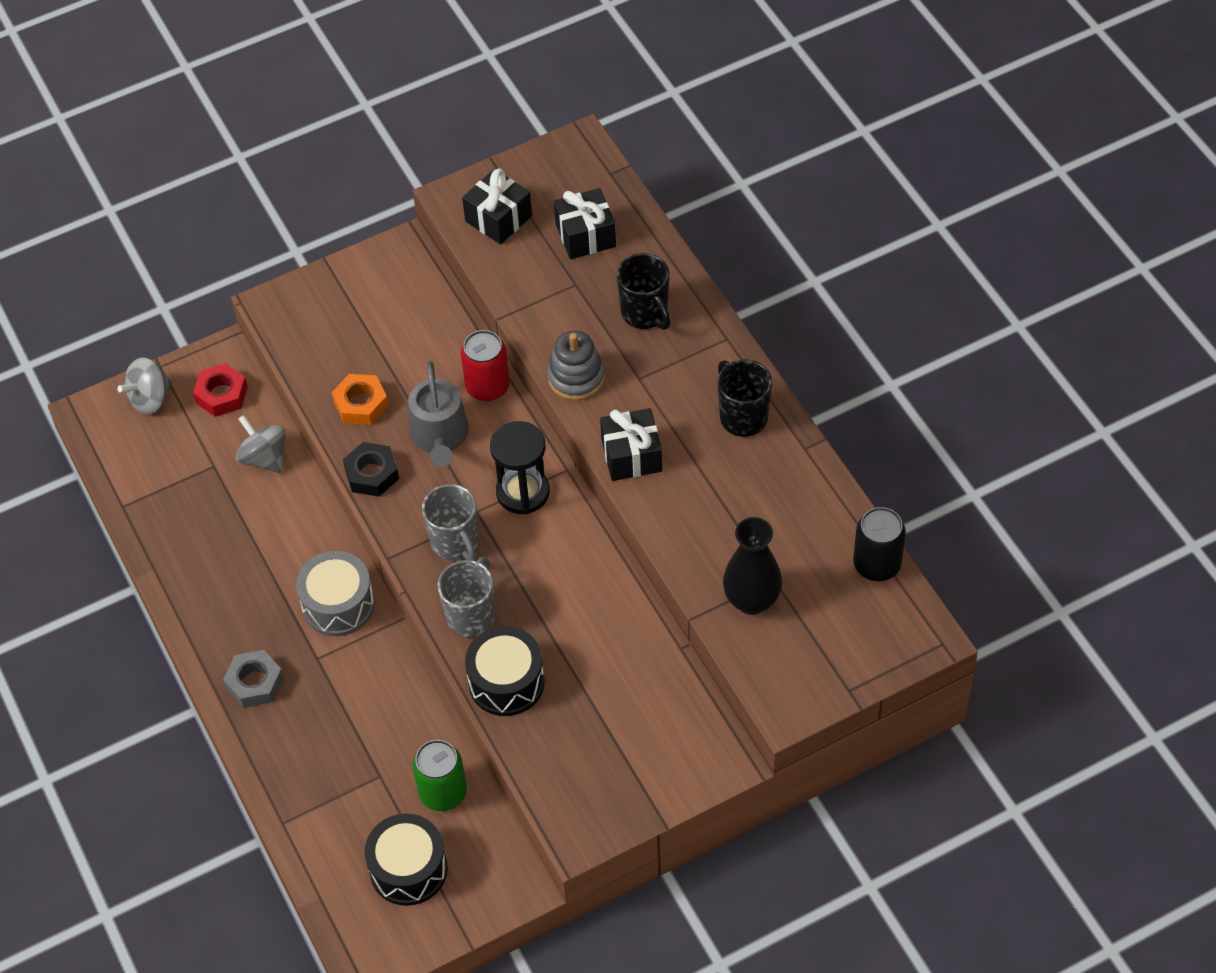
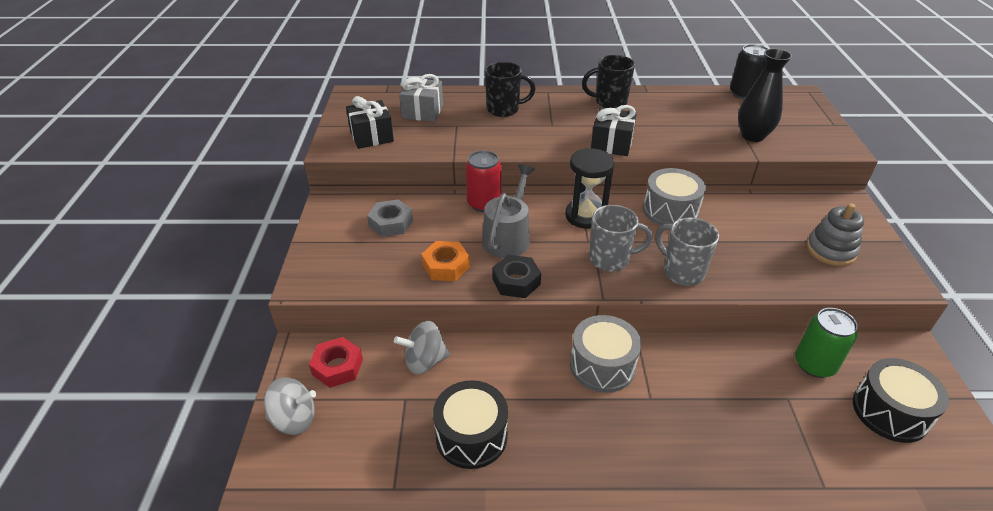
camera: 65 degrees left, 15 degrees down
(150, 399) = (294, 419): grey spinning top -> grey spinning top turned 75 degrees counterclockwise
(255, 683) = (657, 453): grey nut -> grey nut (391, 223)
(440, 436) = (508, 237): grey watering can -> grey watering can turned 90 degrees counterclockwise
(506, 682) = (752, 274): black drum -> black drum (471, 436)
(576, 377) = (531, 145): grey stacking toy -> grey stacking toy (830, 250)
(585, 235) = (422, 111): black gift -> grey gift
(585, 572) = (670, 211): none -> grey drum

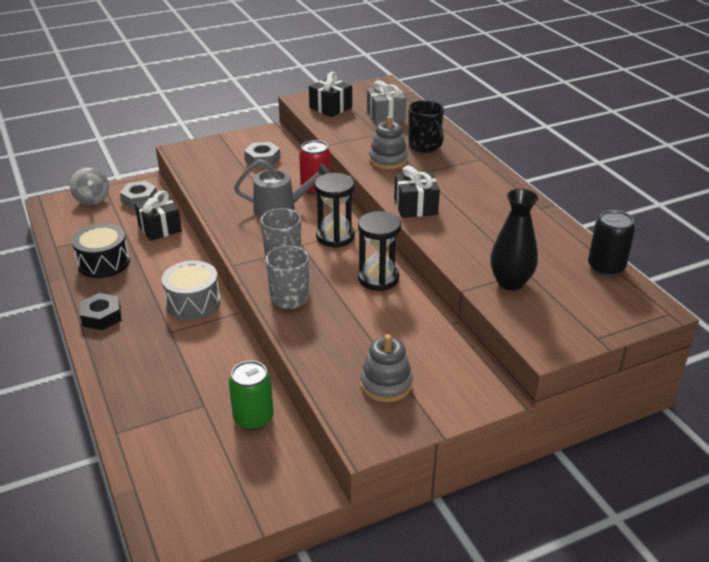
camera: 65 degrees right, 5 degrees down
(337, 367) = (139, 199): red nut -> grey nut
(425, 361) = (160, 228): grey spinning top -> black gift
(446, 266) = (229, 192): orange nut -> none
(515, 134) = (388, 160): none -> grey stacking toy
(516, 281) = (229, 224): black nut -> black nut (101, 316)
(609, 102) = (494, 192): black mug -> none
(670, 211) = (378, 278): grey drum -> black hourglass
(890, 412) = (215, 471): black drum -> none

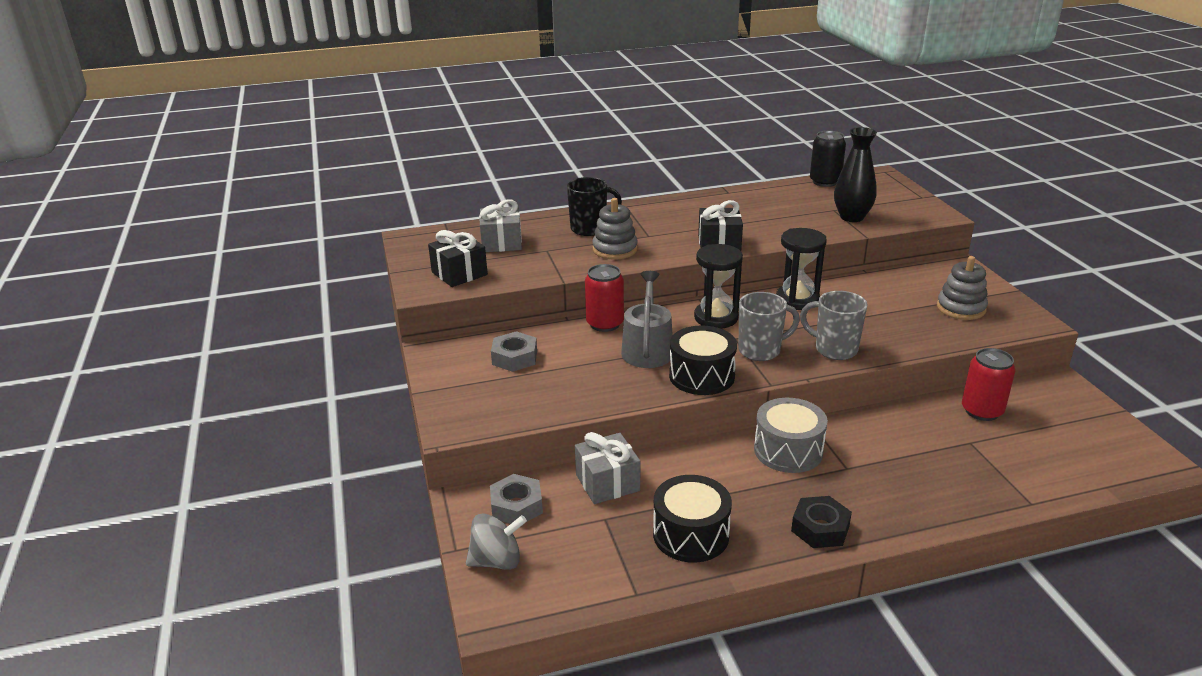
camera: 80 degrees left, 5 degrees down
(160, 228) = (607, 483): black gift -> grey gift
(243, 233) = (701, 376): none -> black drum
(253, 418) = (982, 411): green can -> red can

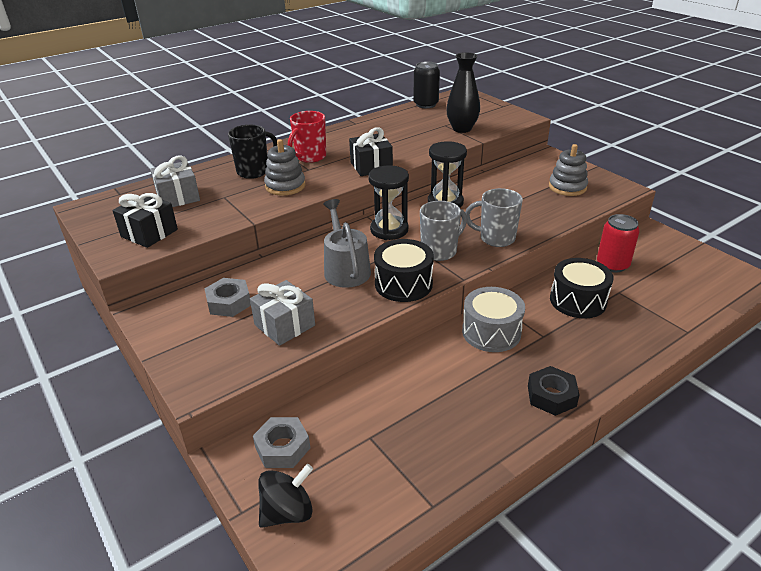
camera: 20 degrees left, 5 degrees up
(497, 561) = (287, 512): grey spinning top -> black spinning top
(605, 324) = (297, 254): red can -> none
(607, 483) = (356, 401): grey gift -> grey gift (284, 325)
(657, 222) = (310, 157): none -> red mug
(691, 534) = (451, 432): black drum -> black drum (578, 300)

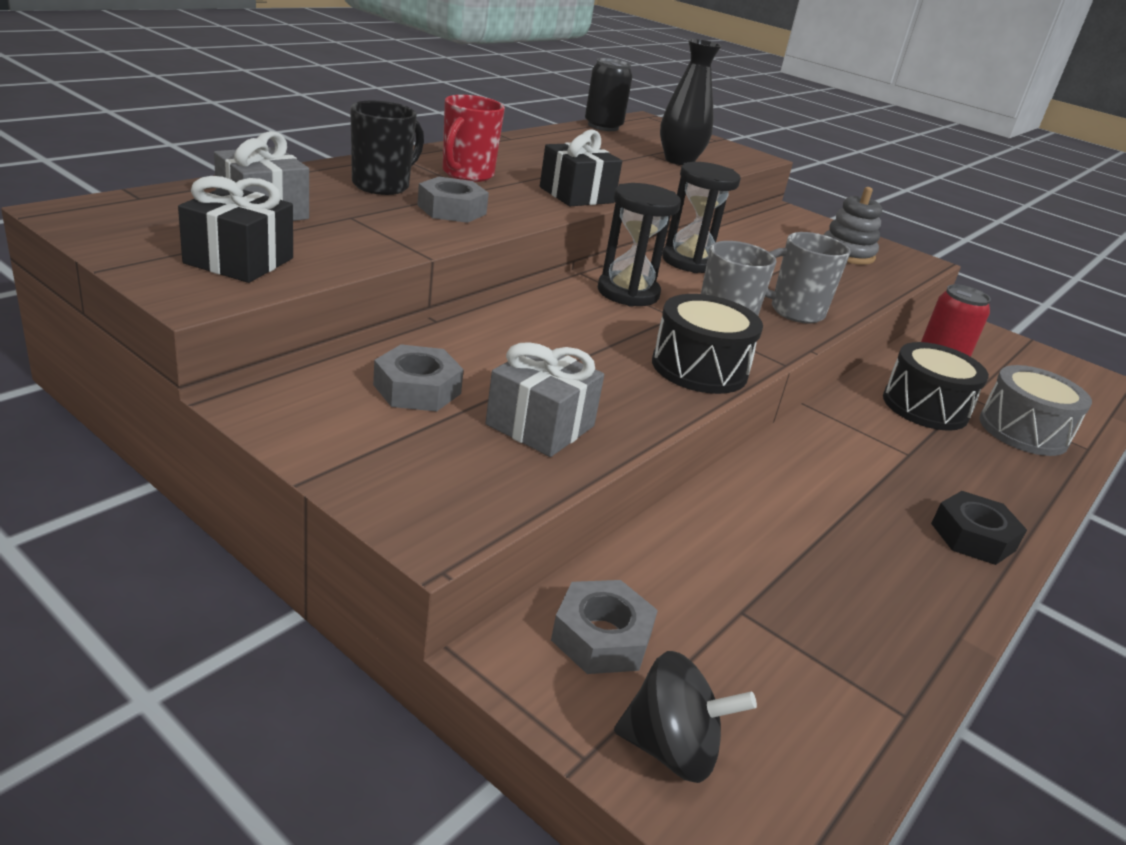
camera: 20 degrees left, 5 degrees down
(285, 186) = (452, 209): grey stacking toy -> grey nut
(287, 512) = (670, 749): black spinning top -> black spinning top turned 60 degrees clockwise
(346, 269) = (593, 345): grey watering can -> none
(491, 332) = (833, 448): grey drum -> grey drum (1023, 431)

